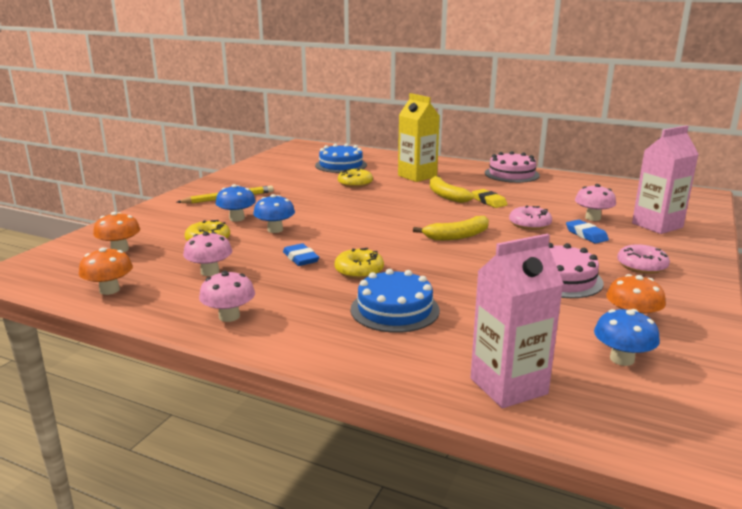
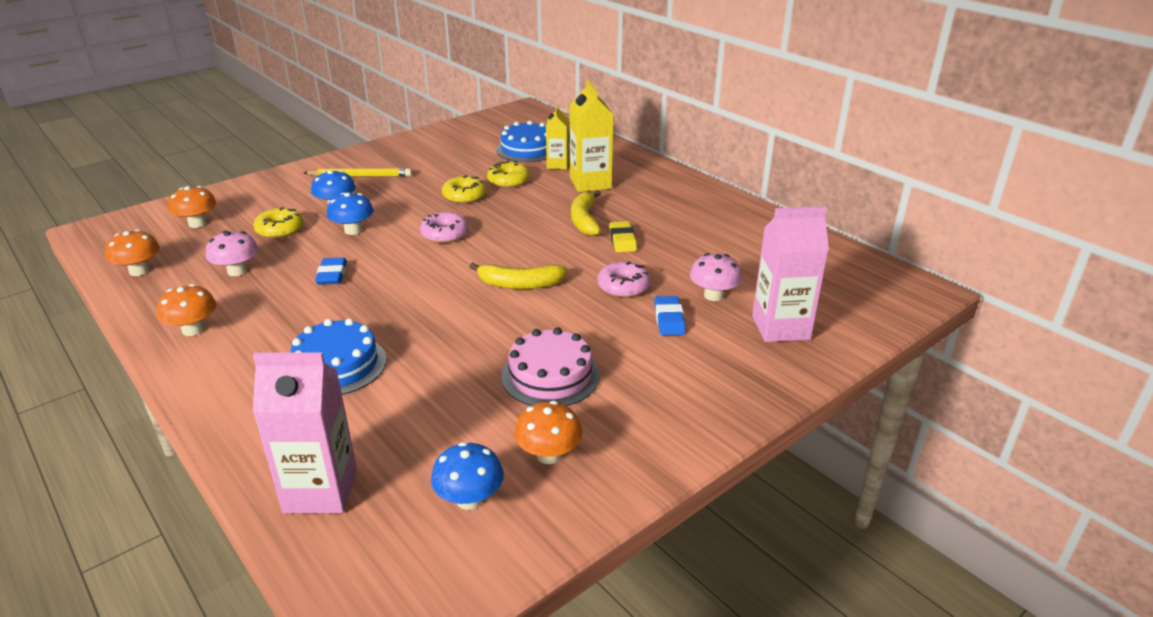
camera: 25 degrees right, 10 degrees up
(229, 316) = (193, 330): pink mushroom -> orange mushroom
(359, 271) = (365, 306): yellow donut -> yellow donut (464, 196)
(377, 170) = (557, 165): none -> yellow carton
(511, 174) = (708, 202): pink cake -> none
(641, 266) = (670, 384): pink donut -> pink donut (444, 234)

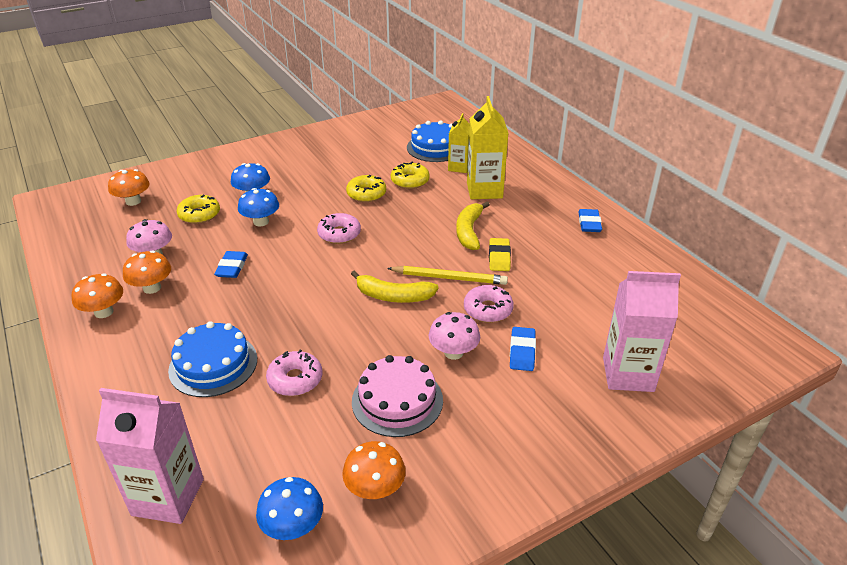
camera: 10 degrees right, 5 degrees up
(139, 271) = (75, 246): orange mushroom -> orange mushroom (152, 288)
(360, 176) = (281, 164): yellow pencil -> yellow pencil (449, 278)
(434, 369) = (295, 379): none -> pink donut
(706, 203) = (589, 223): none -> blue eraser
(713, 295) = (571, 329): pink mushroom -> pink mushroom (453, 352)

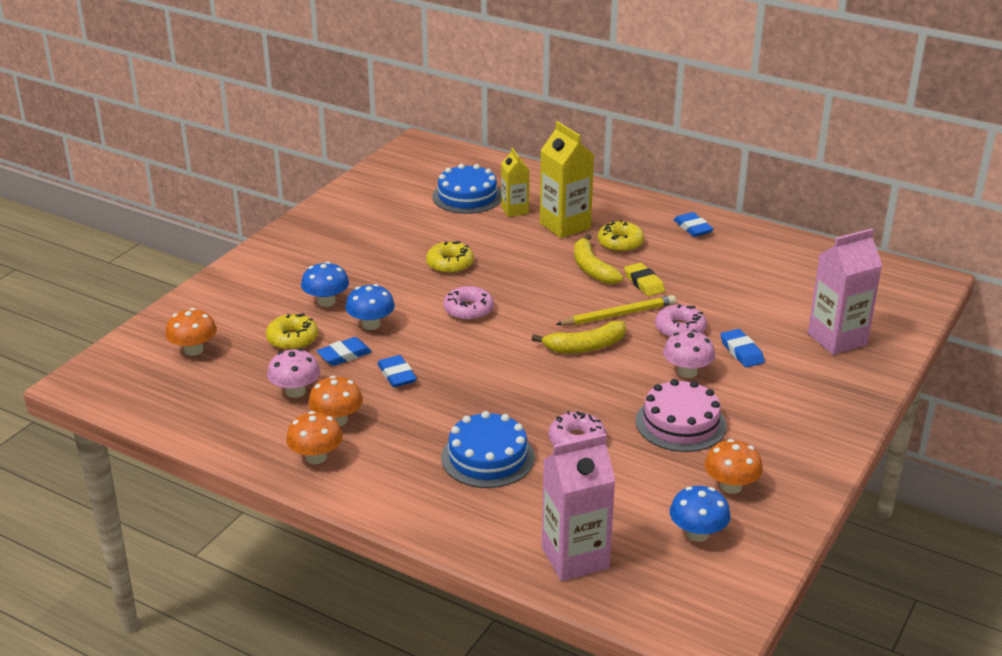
camera: 30 degrees left, 5 degrees down
(216, 239) = (344, 355): none -> blue eraser
(410, 181) = (480, 238): yellow donut -> yellow donut (620, 243)

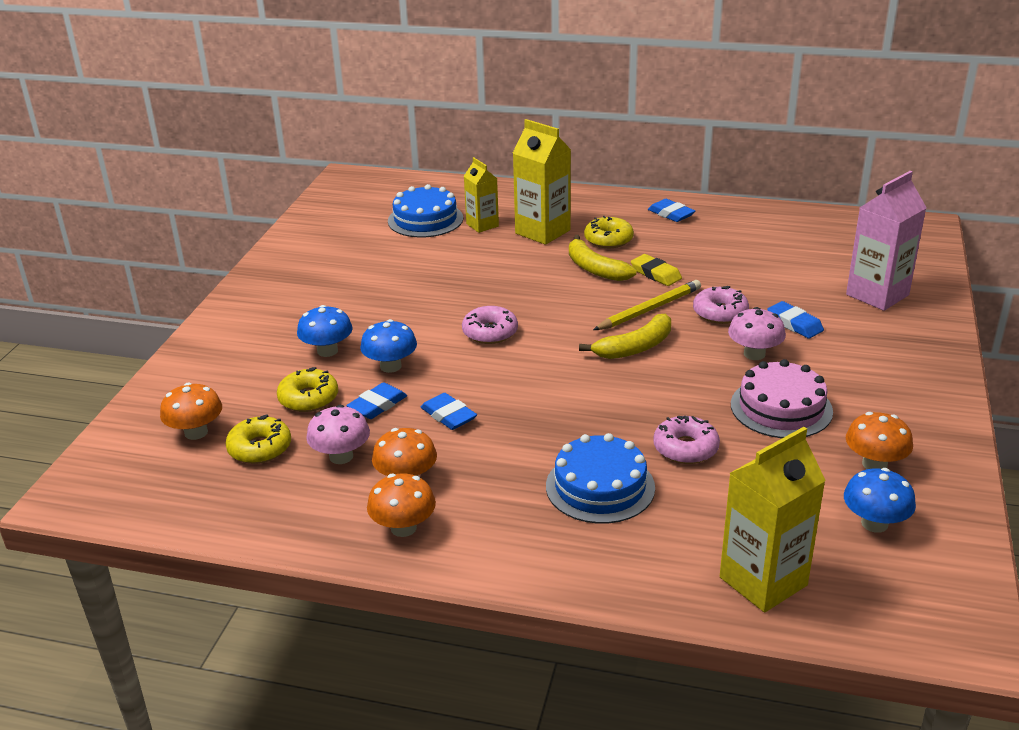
camera: 15 degrees left, 0 degrees up
(450, 264) = (444, 289): yellow donut -> yellow donut (260, 448)
(575, 558) = (763, 581): pink carton -> yellow carton

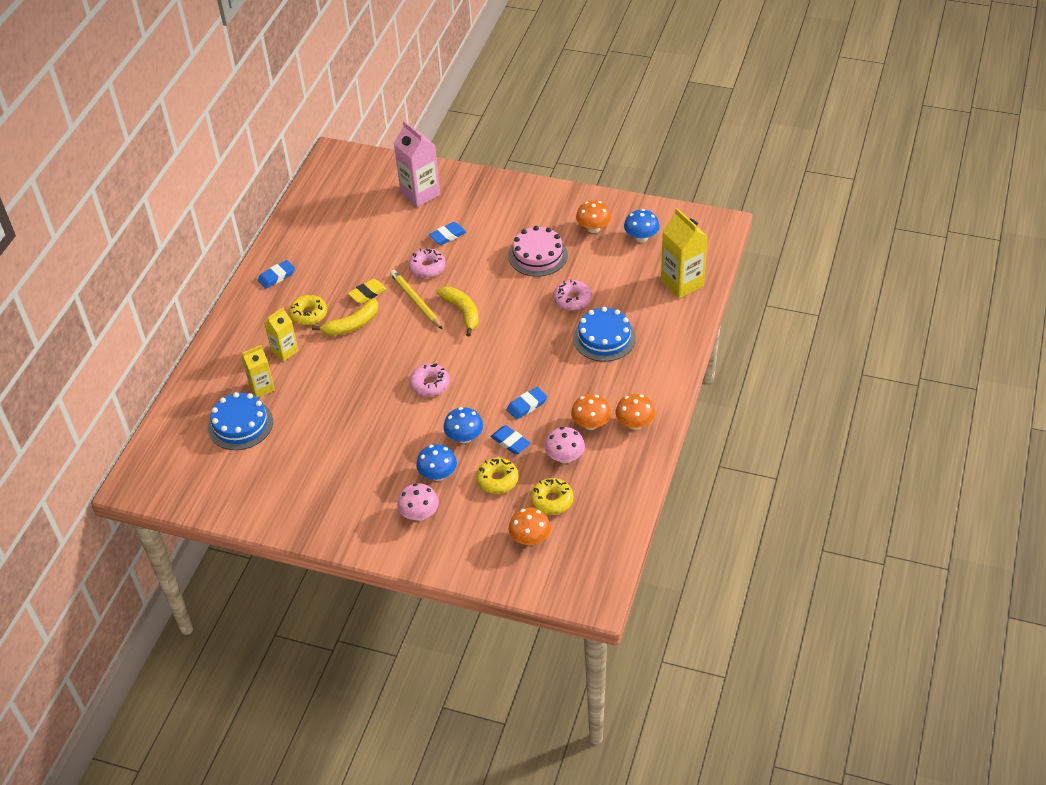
camera: 85 degrees left, 15 degrees up
(542, 232) = (285, 351): yellow carton -> yellow carton, size x0.61
(754, 354) = (479, 258): pink mushroom -> pink mushroom (419, 514)

